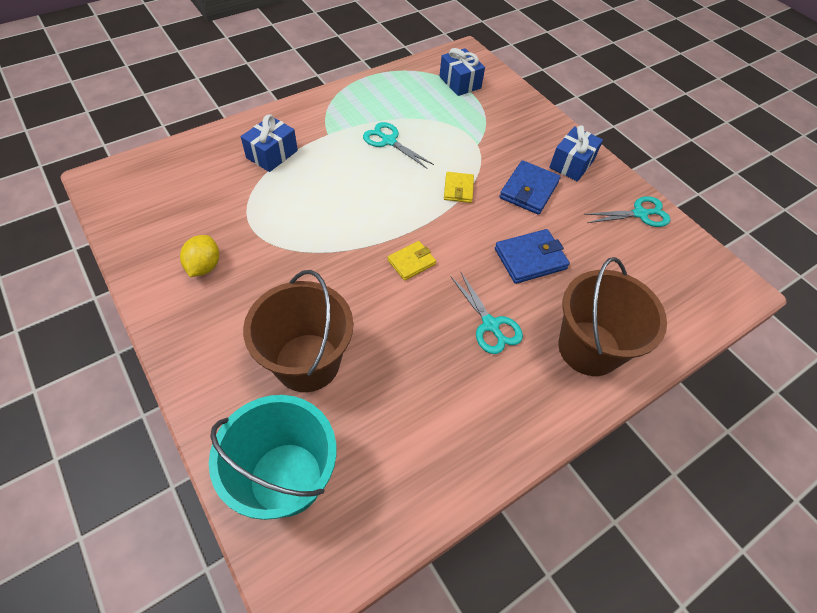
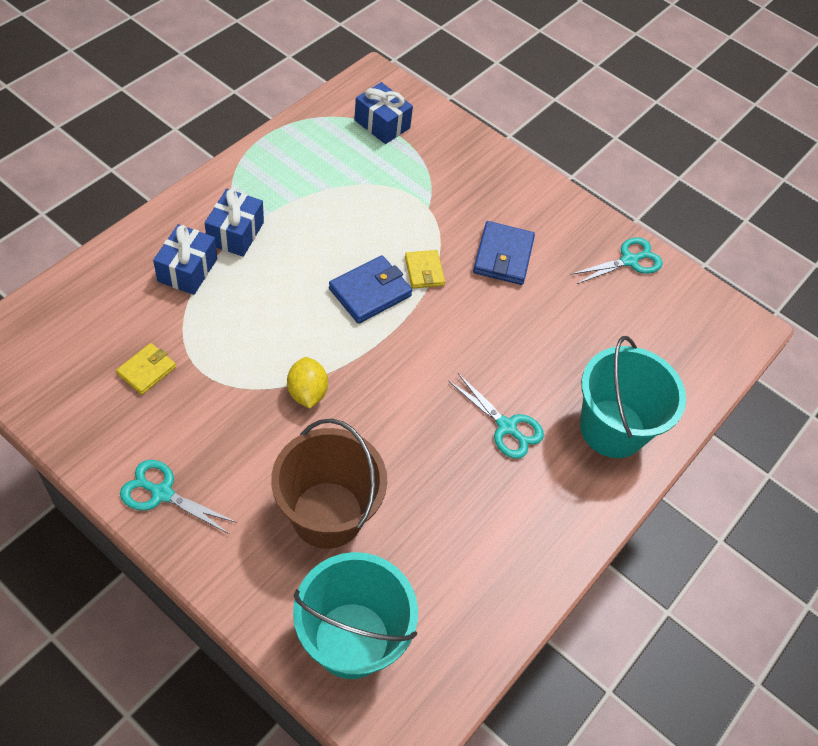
camera: 20 degrees left, 0 degrees up
(204, 266) = (166, 432): yellow lemon -> yellow lemon (307, 392)
(389, 141) = (323, 223): turquoise scissors -> turquoise scissors (162, 493)
(411, 262) = (400, 373): yellow wallet -> yellow wallet (147, 370)
(530, 259) = (527, 341): blue wallet -> blue wallet (370, 292)
(571, 164) = (541, 212): blue gift -> blue gift (235, 233)
(589, 348) = (612, 428): brown bucket -> turquoise bucket

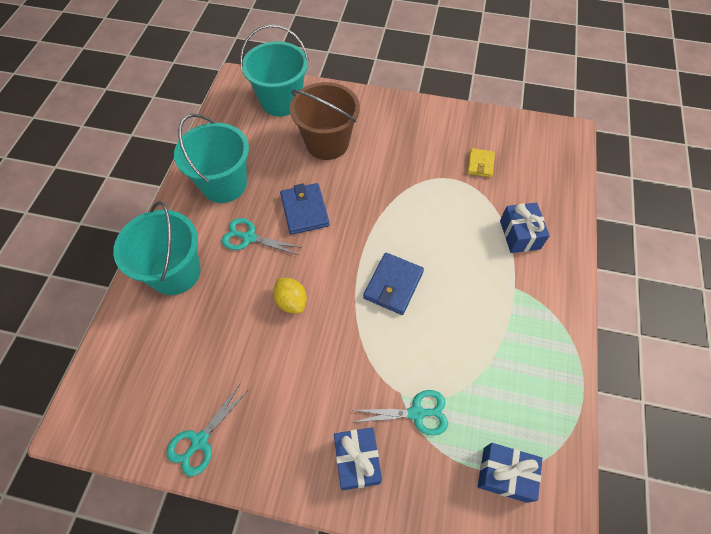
camera: 160 degrees right, 5 degrees up
(162, 493) = (416, 115): turquoise scissors -> turquoise scissors (416, 413)
(235, 233) = (517, 279): blue gift -> blue gift (357, 461)
(307, 392) = (383, 197): yellow lemon -> yellow lemon (291, 301)
(424, 271) = (366, 325): yellow wallet -> none
(503, 256) = (313, 378): blue wallet -> blue wallet (304, 210)
(509, 522) = (224, 184): none -> turquoise bucket

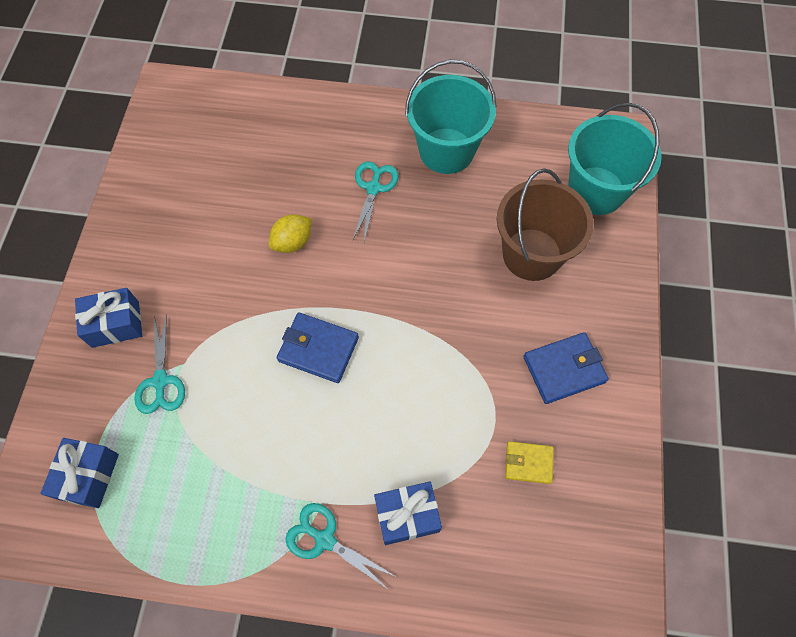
camera: 85 degrees right, 5 degrees up
(175, 272) = (324, 128): turquoise bucket -> none
(199, 441) = (145, 185): turquoise scissors -> turquoise scissors (324, 539)
(304, 210) = (418, 241): blue wallet -> blue wallet (564, 369)

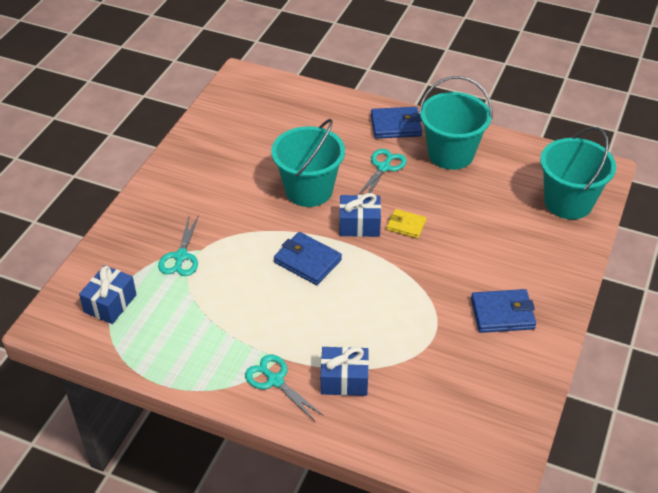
camera: 15 degrees right, 20 degrees down
(115, 324) = (158, 215): blue gift -> blue gift (359, 225)
(293, 242) = (309, 190): yellow lemon -> turquoise bucket
(372, 123) = (396, 125): none -> blue wallet
(528, 463) = (453, 368): yellow wallet -> yellow wallet (406, 225)
(532, 254) = (500, 234): brown bucket -> none

